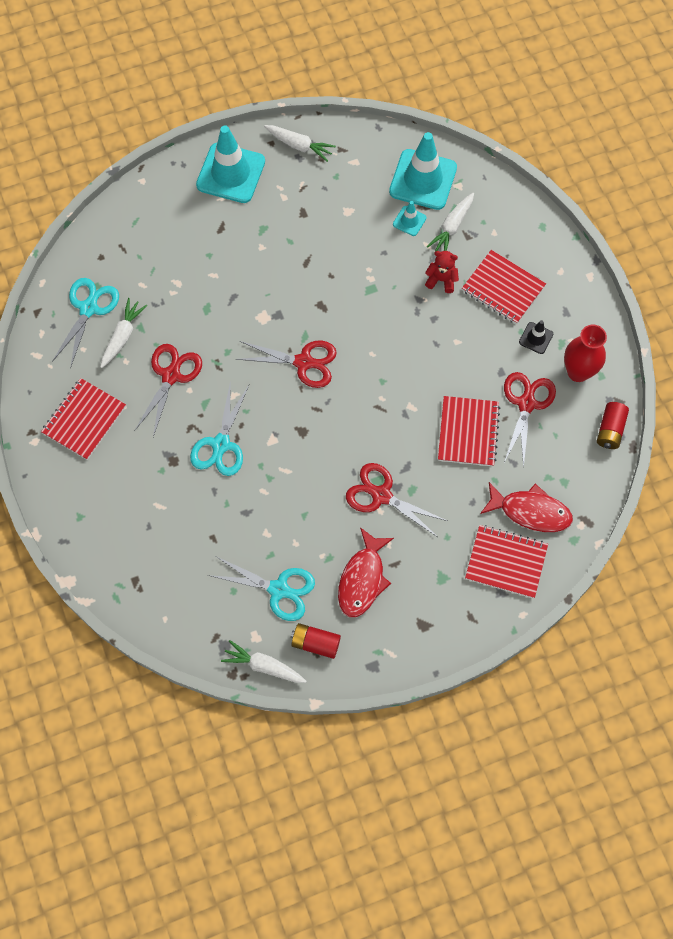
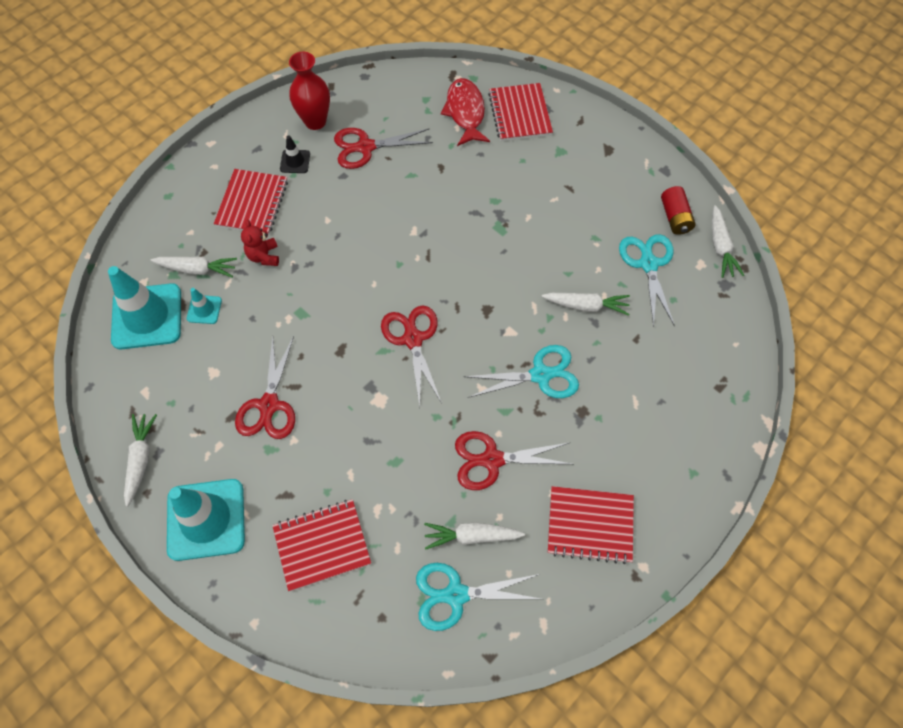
camera: 115 degrees left, 5 degrees down
(264, 513) = (586, 306): none -> white carrot
(362, 579) = (598, 205): red fish -> none
(381, 495) = (513, 221): red scissors -> red scissors (269, 405)
(468, 432) = (416, 179): red notebook -> red notebook (322, 545)
(610, 430) = (361, 84): red battery -> none

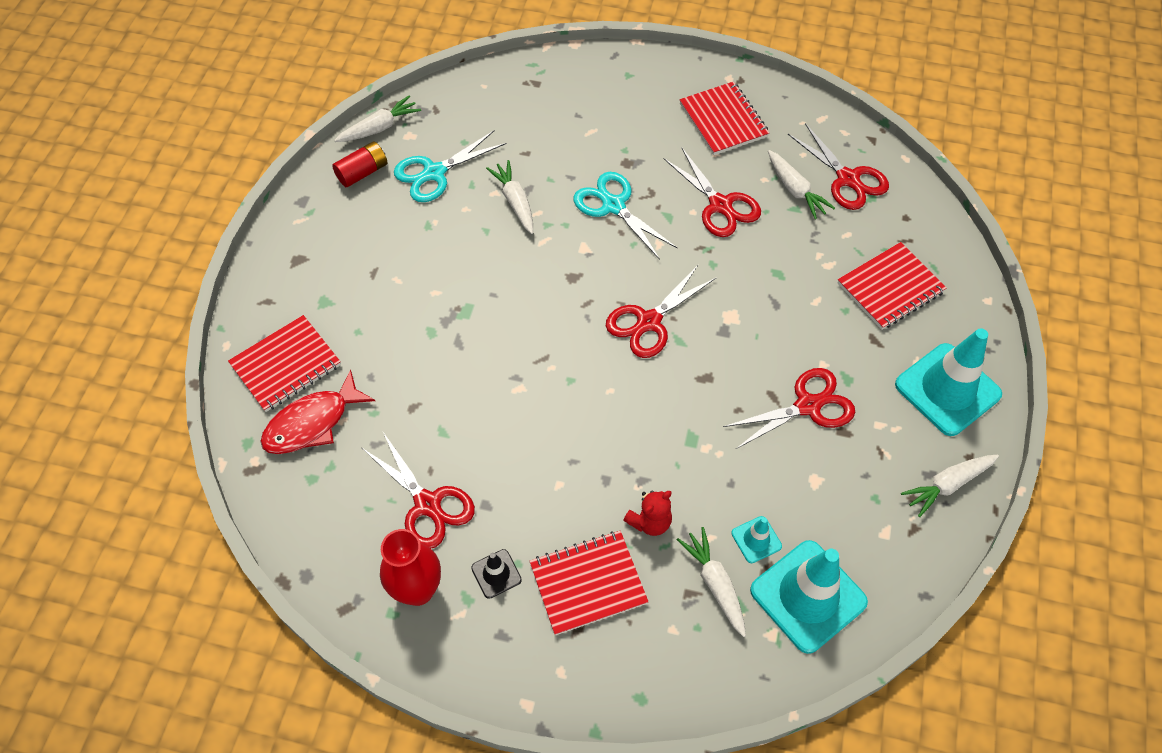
camera: 120 degrees left, 5 degrees down
(322, 545) = (890, 288): red notebook -> red notebook turned 75 degrees counterclockwise
(456, 594) = (847, 179): turquoise scissors -> red scissors

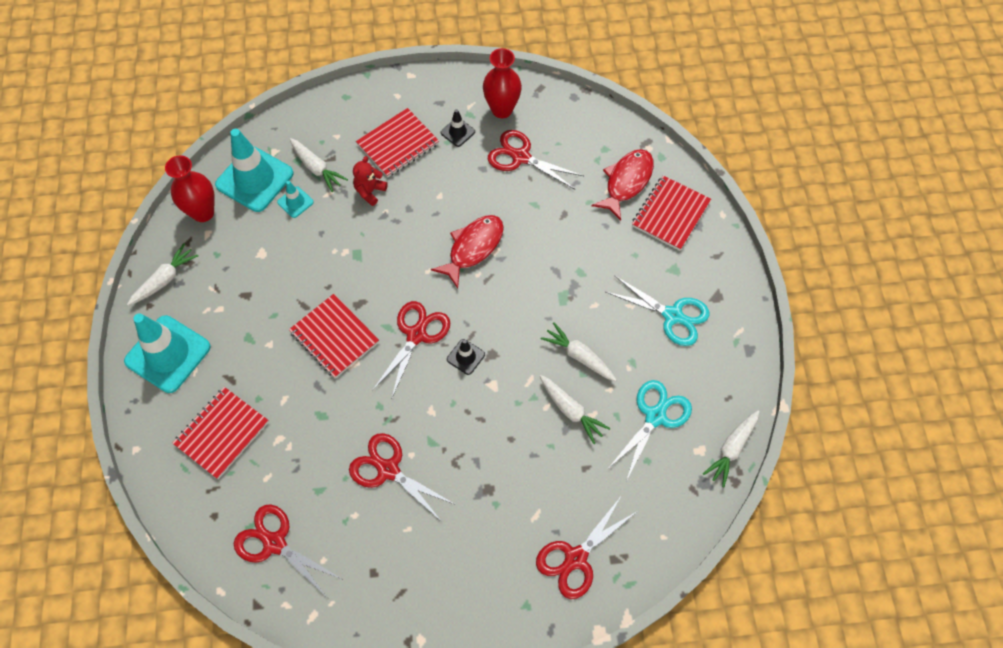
camera: 160 degrees right, 5 degrees up
(362, 172) = (717, 395): red battery -> none
(544, 400) = (473, 248): none -> red fish
(602, 283) = (465, 357): none -> black traffic cone
(613, 206) = (483, 436): turquoise scissors -> turquoise scissors (672, 315)
(723, 120) = (411, 576): red notebook -> red notebook (334, 337)
(795, 190) = (323, 512): white carrot -> white carrot (579, 356)
(807, 406) = (276, 306): red scissors -> red scissors (576, 558)
(888, 566) = (203, 212): none -> red vase

